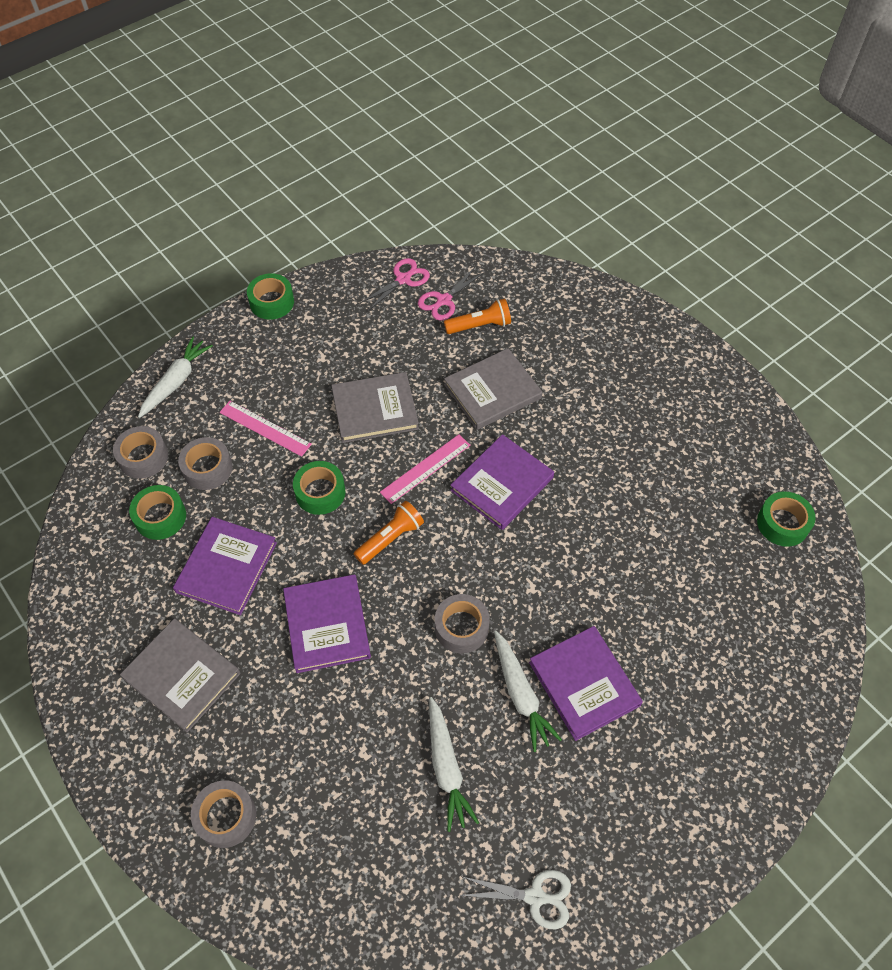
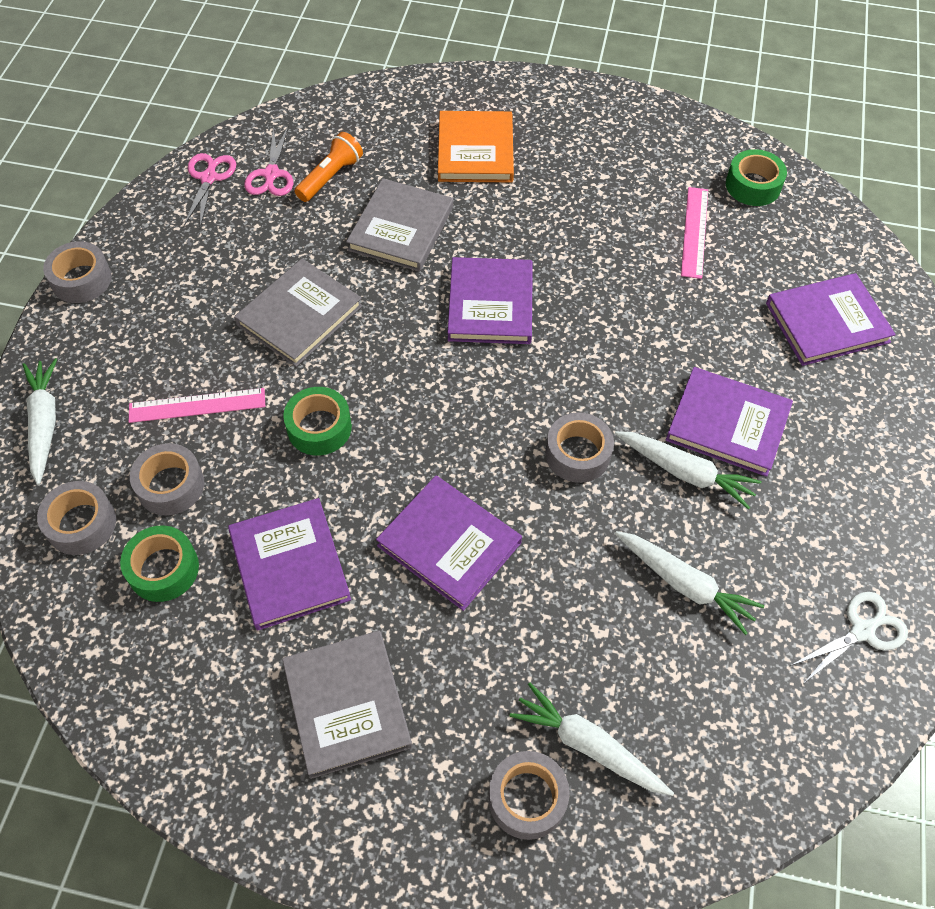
camera: 40 degrees left, 0 degrees up
(182, 676) = (347, 705): grey book -> grey book turned 75 degrees clockwise
(272, 302) = (81, 280): green tape -> grey tape
(289, 816) = (588, 745): none -> white carrot
(390, 538) = (432, 422): orange flashlight -> none
(425, 468) = (404, 337): pink ruler -> pink ruler (694, 232)
(595, 366) = (475, 151): none -> orange book
(735, 666) = (827, 323): none -> purple book

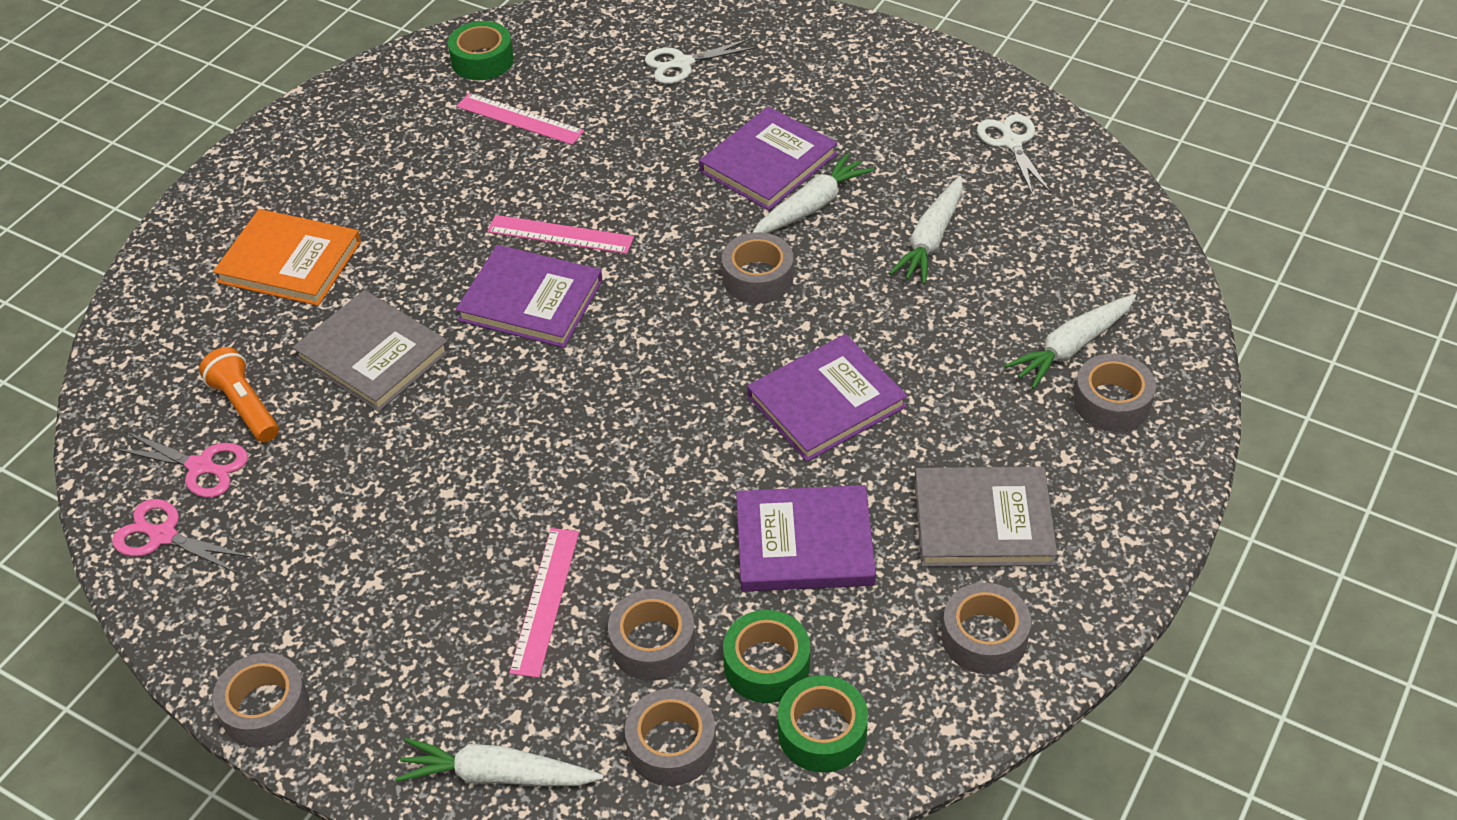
camera: 70 degrees left, 10 degrees down
(219, 731) = (984, 637): none -> grey tape
(300, 315) = (456, 476): grey book -> none
(319, 427) = (631, 485): green tape -> green tape (822, 732)
(571, 300) = (560, 234): none -> pink ruler
(685, 584) = (930, 240): white carrot -> white carrot turned 150 degrees clockwise
(827, 323) = (682, 63): purple book -> white scissors

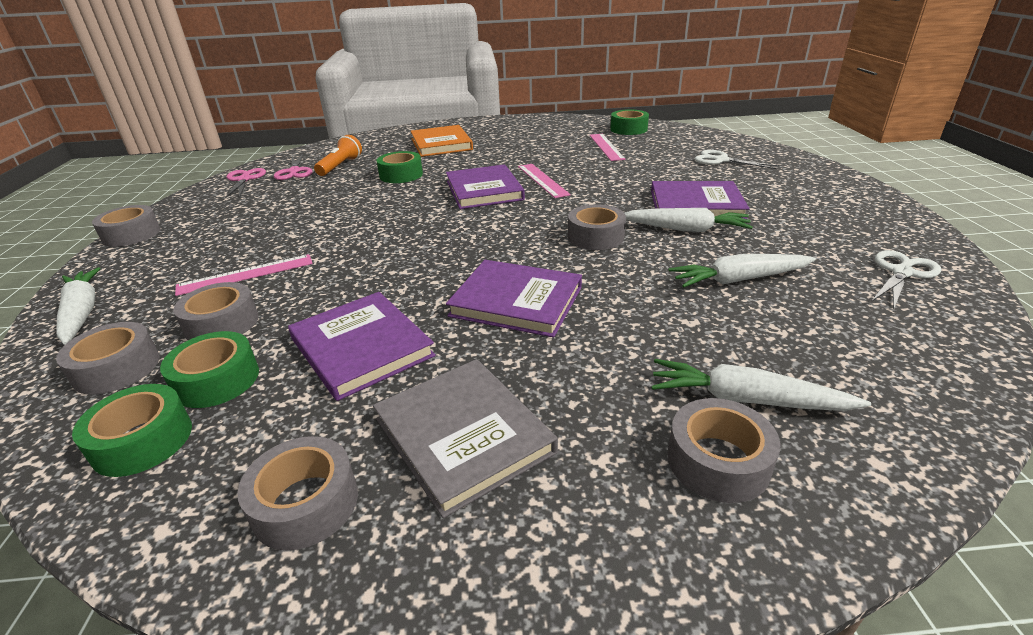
camera: 55 degrees right, 15 degrees down
(373, 355) = (401, 175): grey book -> green tape

